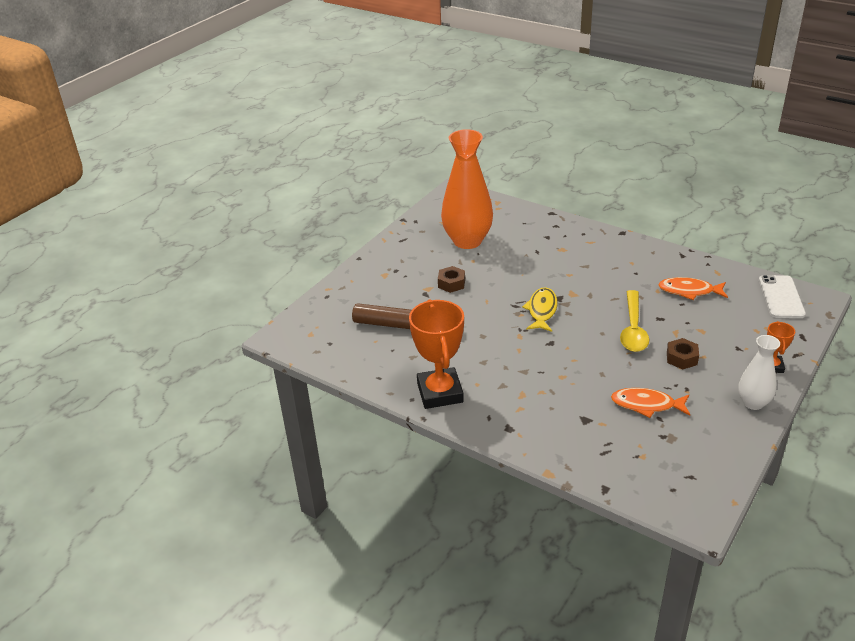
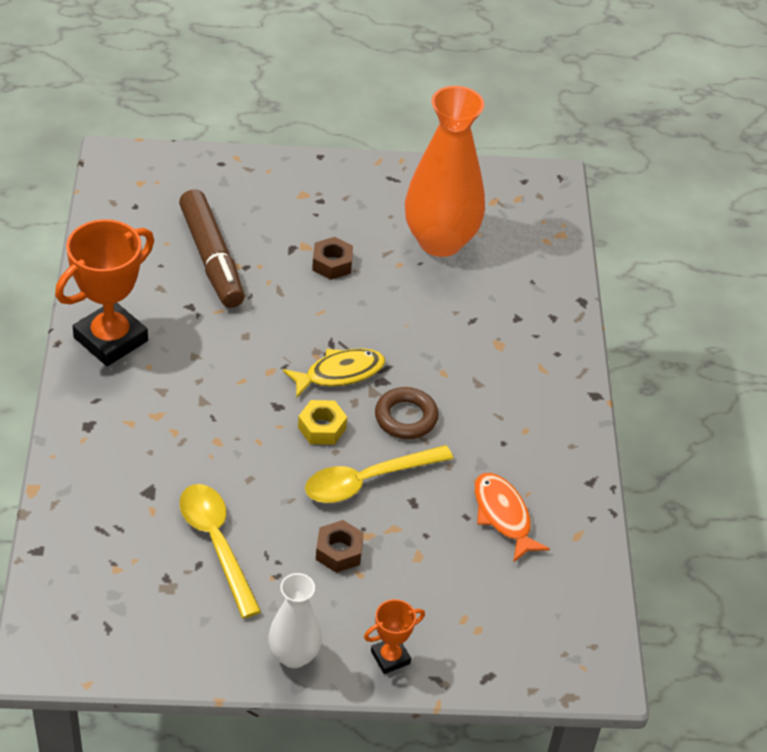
camera: 50 degrees right, 10 degrees up
(580, 332) = (322, 428): none -> yellow nut
(594, 299) = (406, 417): none -> brown ring
(646, 405) = (216, 543): orange fish -> yellow spoon
(781, 297) = (570, 628): white phone -> none

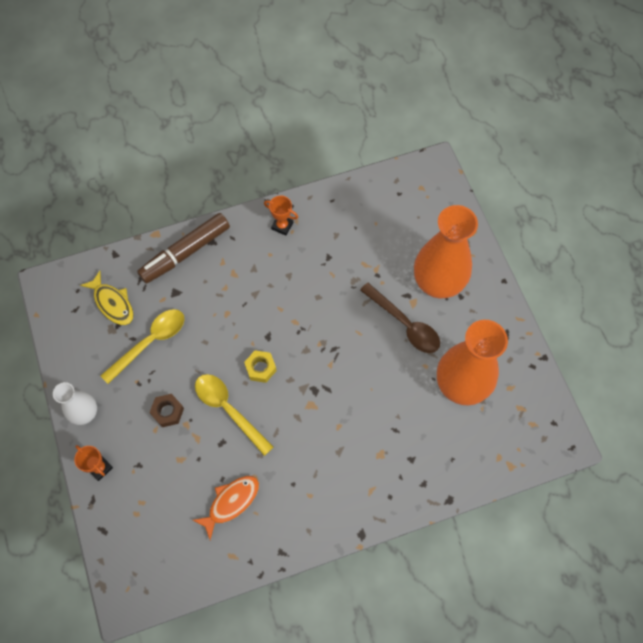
camera: 75 degrees right, 20 degrees up
(110, 339) = (282, 226): orange trophy -> orange trophy, size x0.49
(211, 258) = (375, 253): brown marker -> brown marker (185, 252)
(290, 214) = (437, 283): none -> orange vase
(332, 264) = (405, 324): brown nut -> brown spoon
(339, 373) = (310, 362): yellow fish -> yellow fish (112, 303)
(406, 417) = (289, 415): brown ring -> none

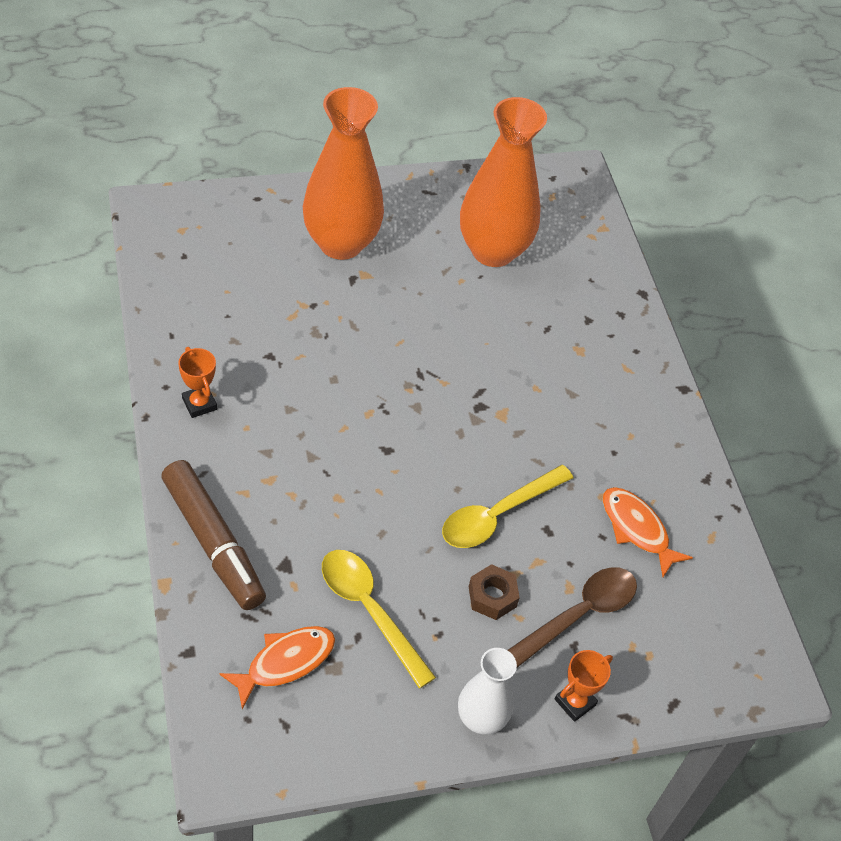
camera: 90 degrees left, 15 degrees down
(112, 303) = (285, 662): yellow fish -> orange fish
(260, 368) = (437, 466): yellow nut -> none
(282, 226) = (199, 404): orange trophy -> orange trophy turned 60 degrees counterclockwise
(405, 324) = (396, 289): brown spoon -> brown spoon (578, 615)

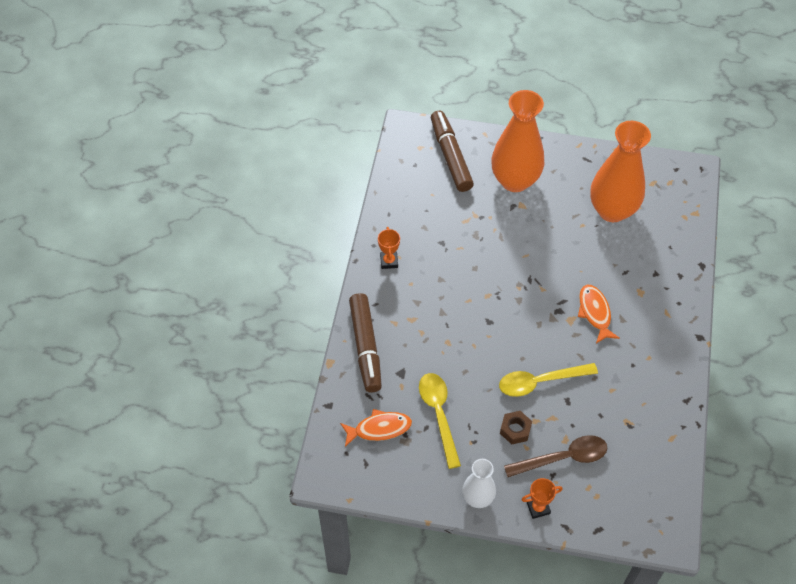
camera: 30 degrees right, 5 degrees up
(233, 231) = (450, 156): none -> brown marker
(637, 529) = (625, 418): orange fish -> orange fish (595, 313)

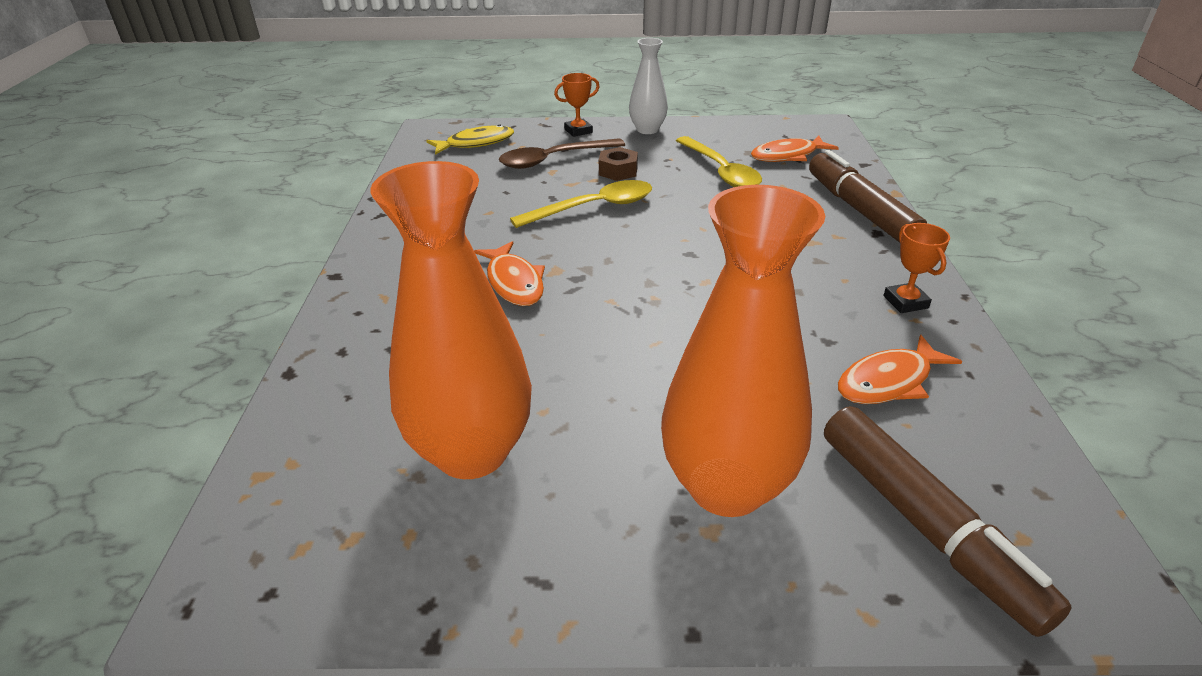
camera: 170 degrees right, 20 degrees down
(427, 215) = (889, 381): none -> orange fish
(627, 500) = (476, 143): none -> yellow fish

